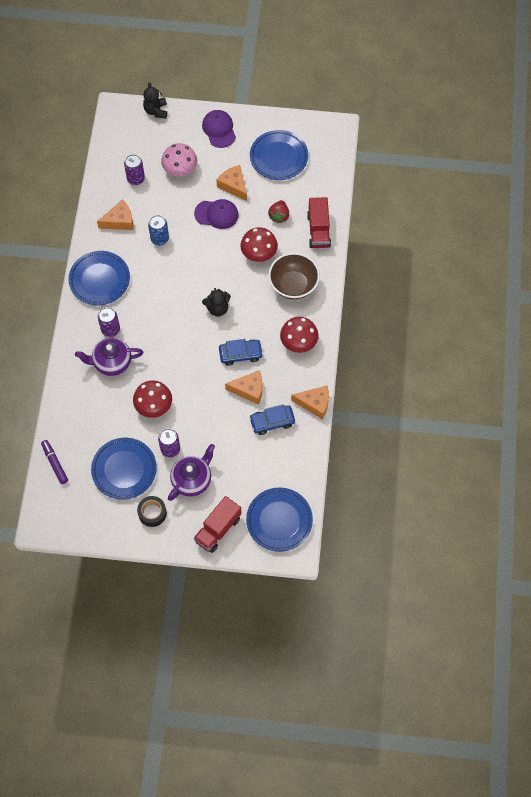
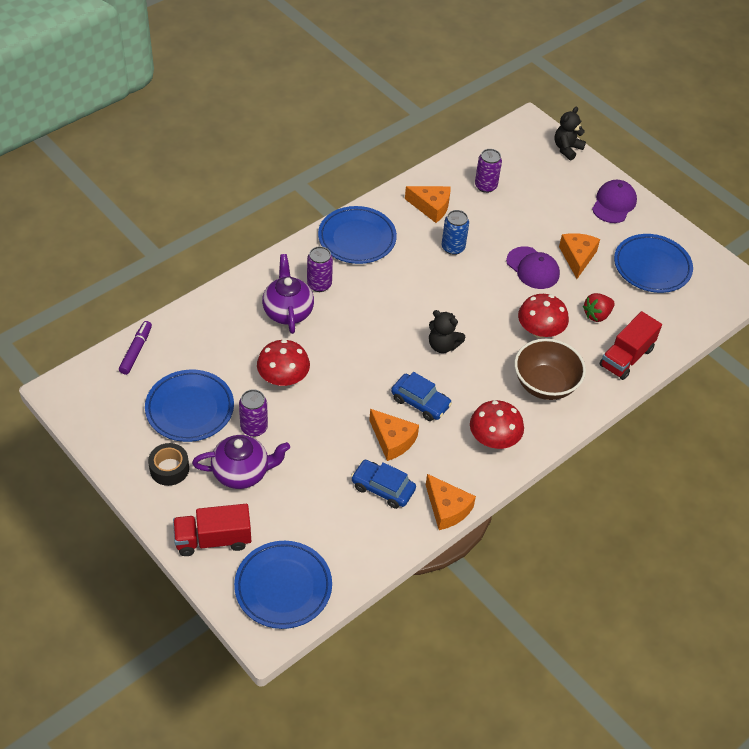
camera: 40 degrees right, 15 degrees down
(112, 362) = (288, 311): purple teapot -> purple teapot turned 45 degrees clockwise
(180, 169) = (538, 208): pink mushroom -> none

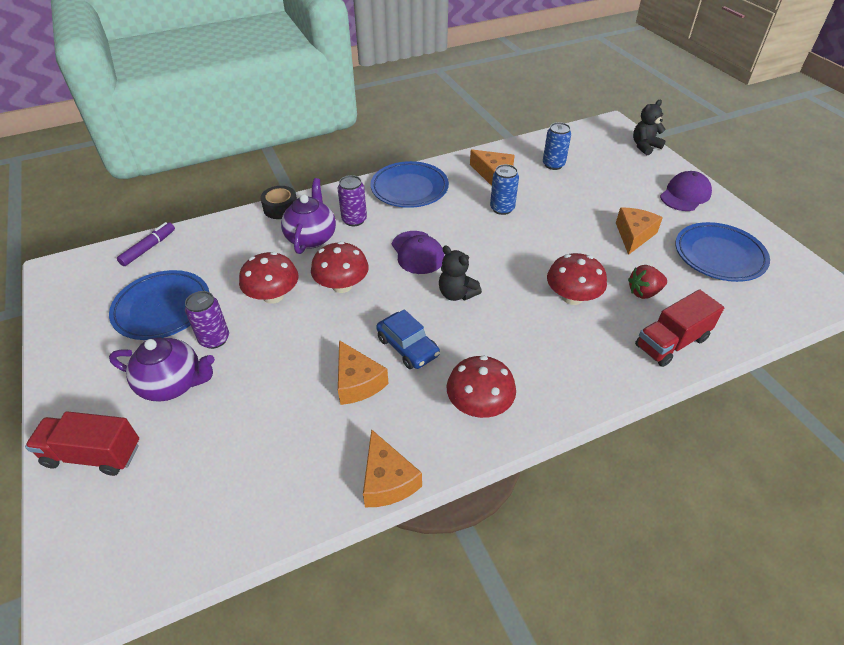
camera: 20 degrees right, 5 degrees down
(169, 469) = (102, 364): black tape -> black tape (281, 208)
(283, 587) = (133, 538): blue plate -> none
(340, 356) = (342, 285): none -> red mushroom
(383, 488) = (320, 436): blue car -> none
(485, 186) = (553, 164): purple can -> blue can
(533, 268) = (581, 238): purple cap -> purple cap (417, 253)
(545, 384) = (562, 355): brown bowl -> none

